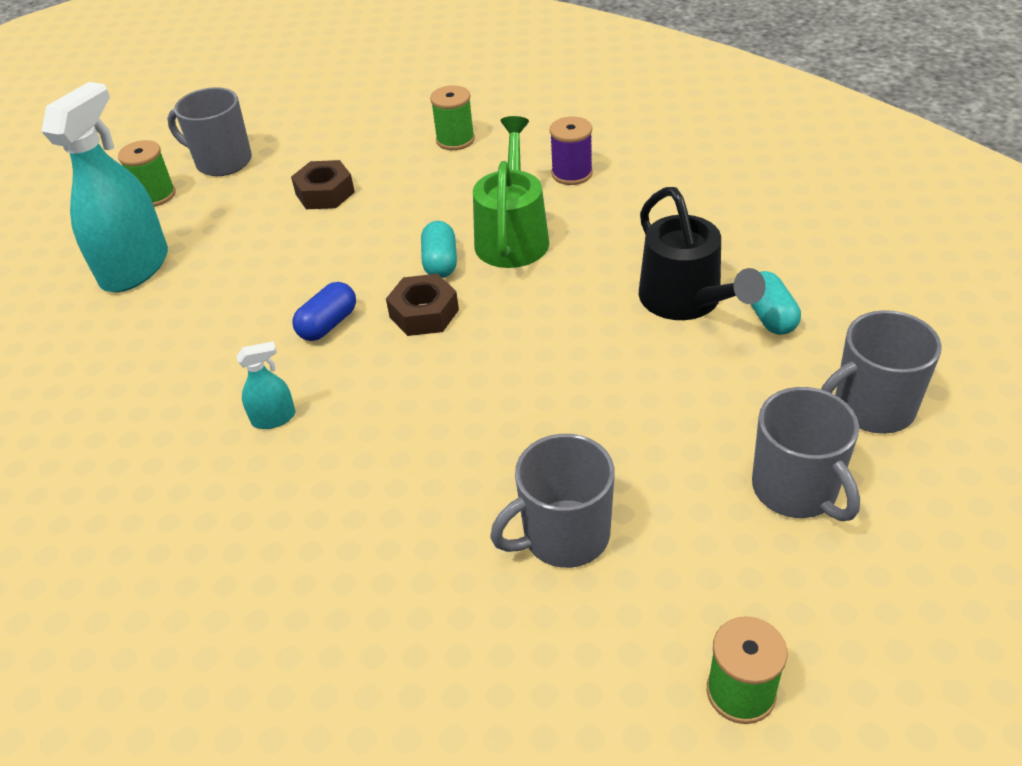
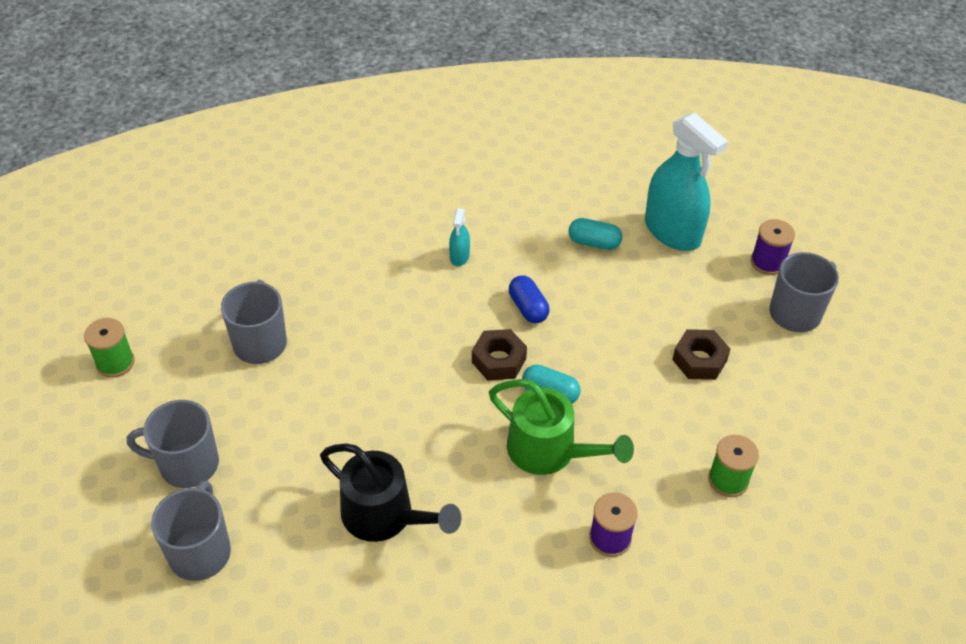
camera: 115 degrees right, 5 degrees up
(155, 195) = (767, 262): green spool -> purple spool
(687, 301) = (386, 516): black watering can -> black watering can turned 150 degrees counterclockwise
(770, 316) = (327, 557): turquoise capsule -> turquoise capsule (594, 243)

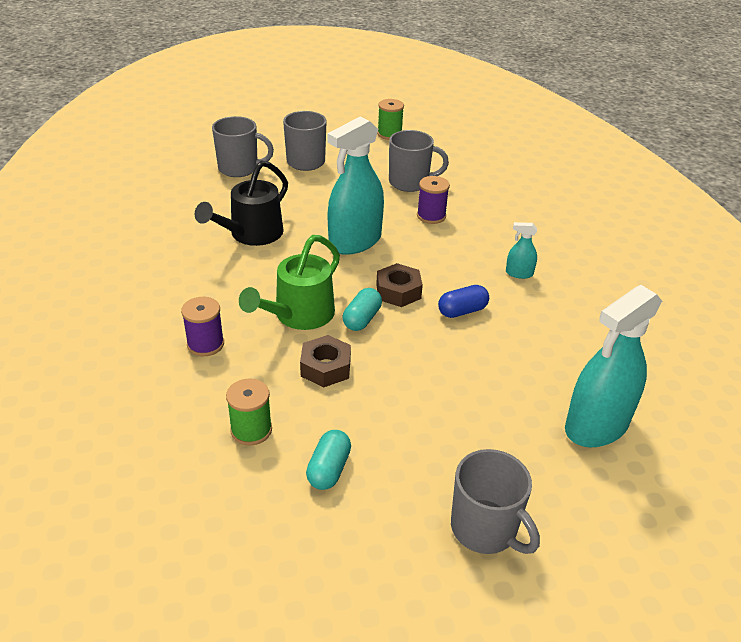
camera: 90 degrees right, 10 degrees down
(401, 401) = (355, 241): none -> turquoise spray bottle
(594, 243) = (560, 360): turquoise capsule -> turquoise capsule (329, 469)
(699, 360) = (405, 427): brown nut -> brown nut (325, 367)
(767, 262) = (568, 513): purple spool -> purple spool (431, 216)

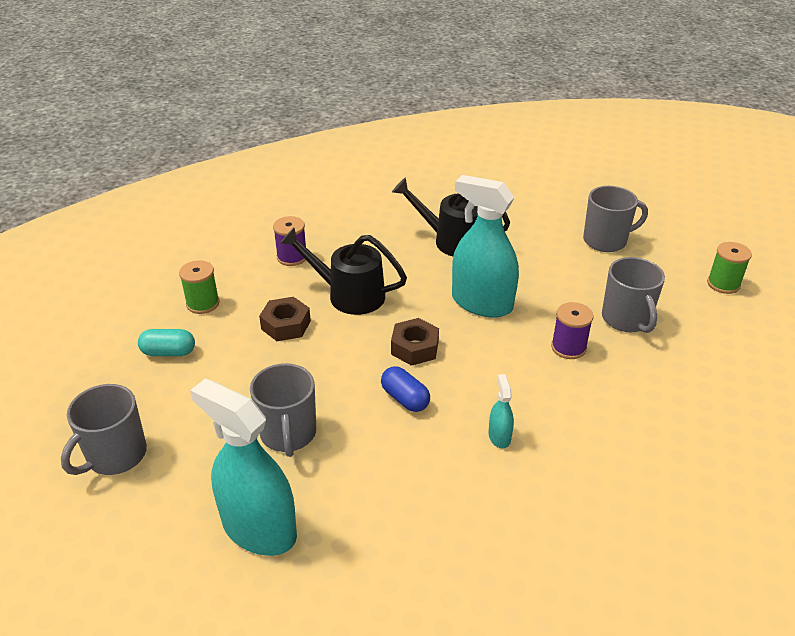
camera: 75 degrees right, 0 degrees up
(239, 168) = (556, 207): grey mug -> grey mug (288, 434)
(298, 316) = (348, 295): green watering can -> black watering can
(362, 319) = (360, 332): turquoise capsule -> none

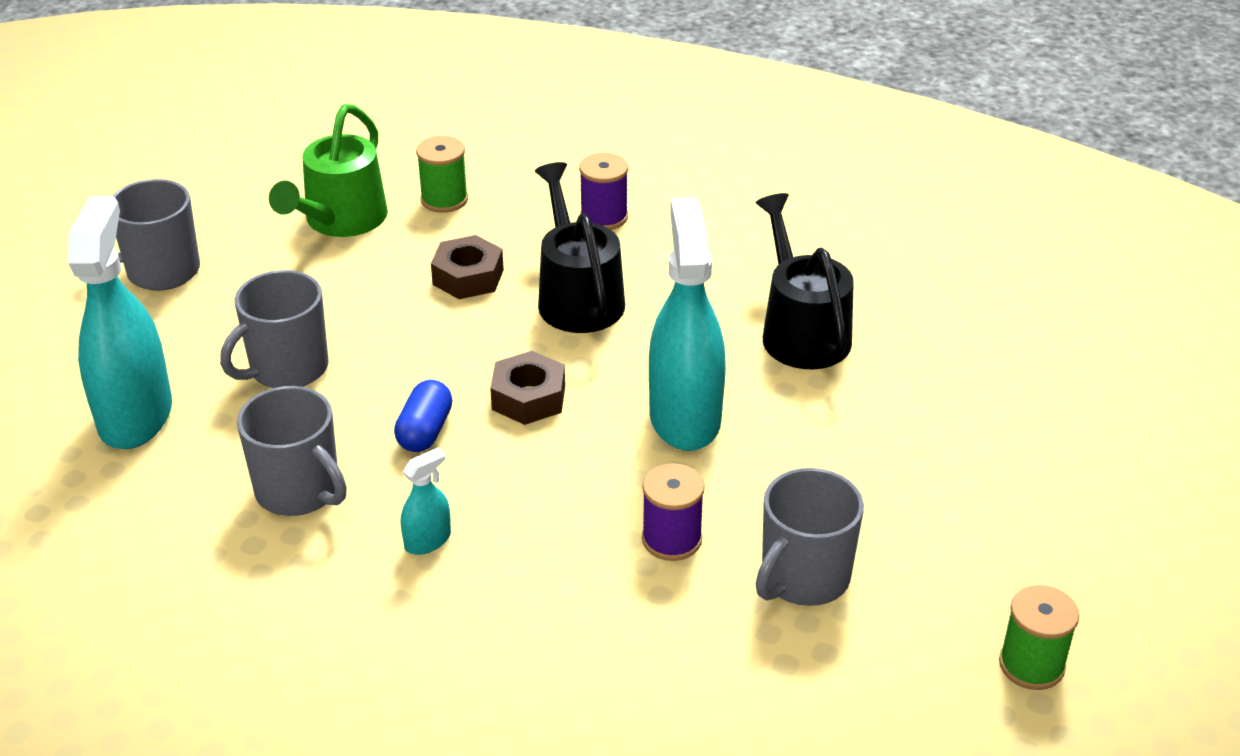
camera: 55 degrees right, 0 degrees up
(169, 352) = (340, 221): turquoise capsule -> green watering can
(606, 241) = (994, 485): grey mug -> grey mug (299, 491)

